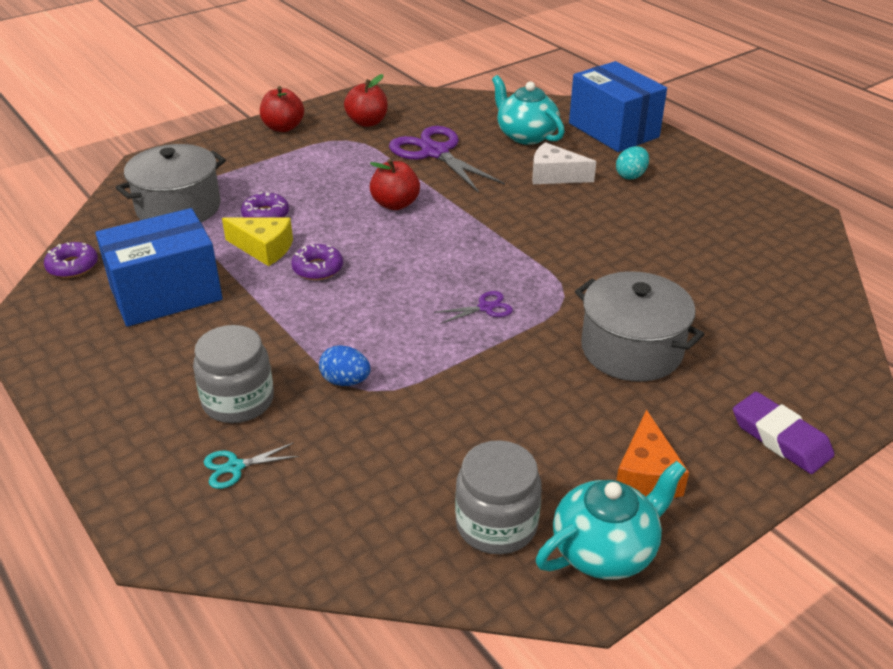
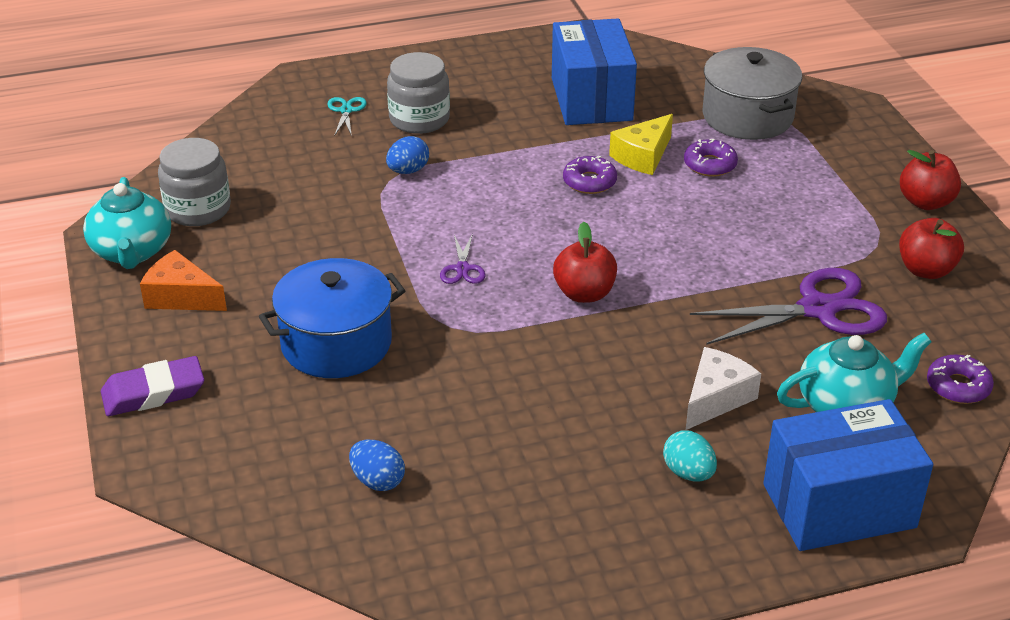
camera: 110 degrees right, 0 degrees up
(72, 266) = (662, 58): purple donut -> purple donut (958, 386)
(395, 204) = (696, 252): red apple -> red apple (584, 293)
(631, 349) = (336, 343): grey pot -> blue pot
(752, 287) = (377, 481): none -> blue egg

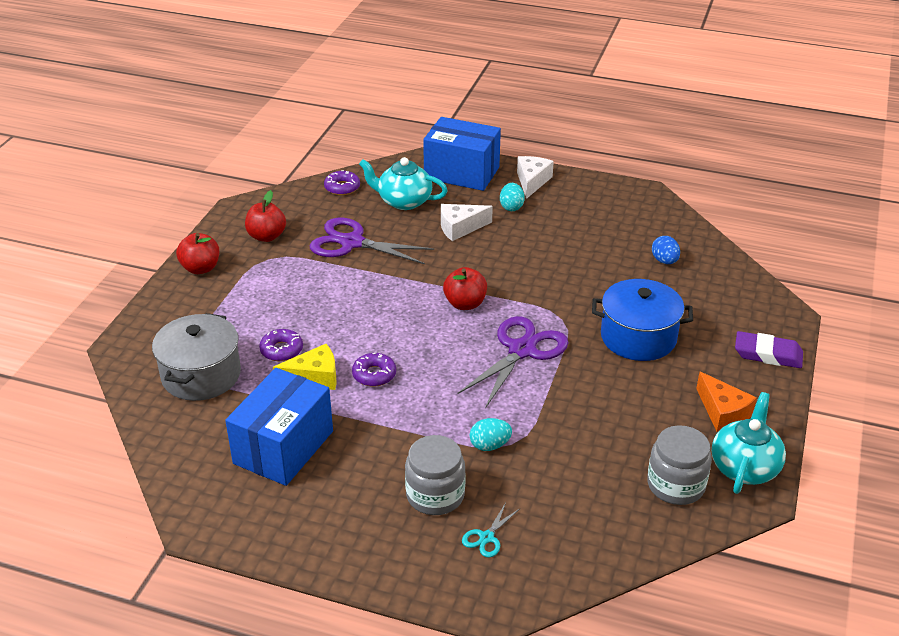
camera: 145 degrees left, 0 degrees up
(408, 171) = (489, 445): blue egg -> turquoise egg
(462, 269) = (521, 350): purple scissors -> purple scissors, size x2.21
(713, 545) = (532, 181): none -> white cheese

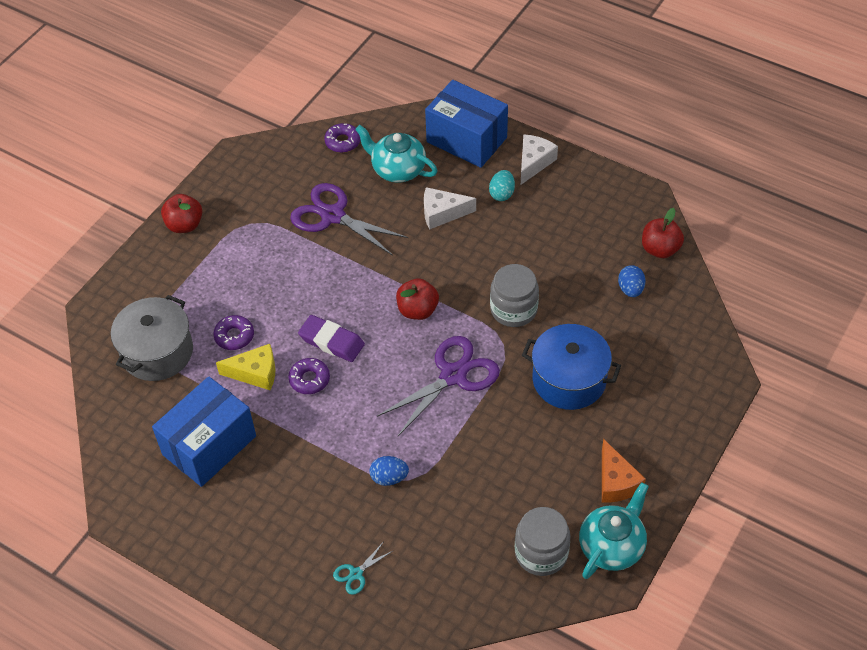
camera: 15 degrees right, 15 degrees up
(266, 236) = (254, 194): red apple -> red apple (660, 249)
(435, 495) = (325, 521): grey jar -> grey jar (513, 309)
(489, 445) = (389, 478): turquoise egg -> blue egg
(768, 354) = (687, 422): purple eraser -> purple eraser (331, 341)

